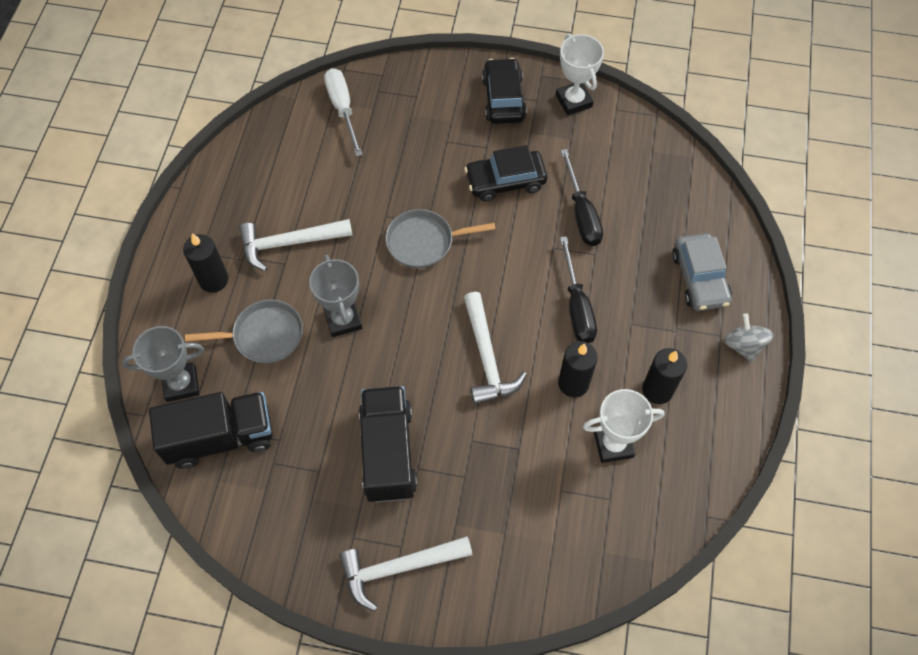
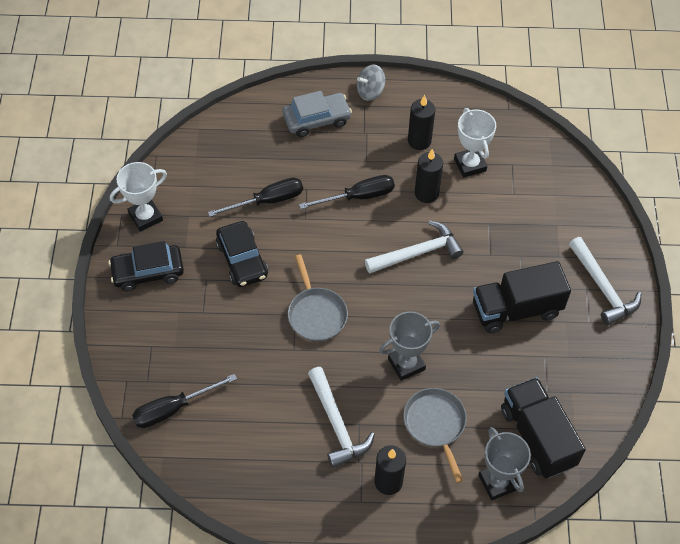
camera: 100 degrees left, 5 degrees down
(343, 109) = (173, 409): white screwdriver -> black screwdriver

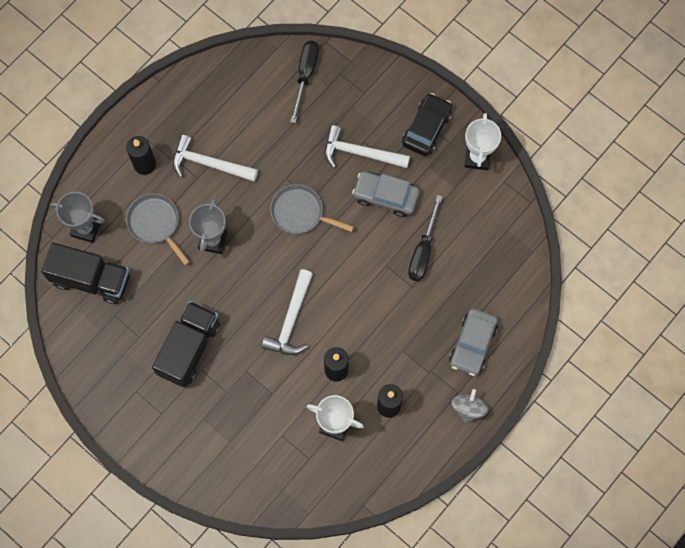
camera: 130 degrees right, 15 degrees up
(242, 260) = (385, 196): black car -> grey car
(358, 197) = (374, 318): black screwdriver -> none
(435, 424) = (155, 223): grey pan -> grey pan turned 150 degrees counterclockwise
(602, 288) = (153, 425): white hammer -> white hammer (360, 153)

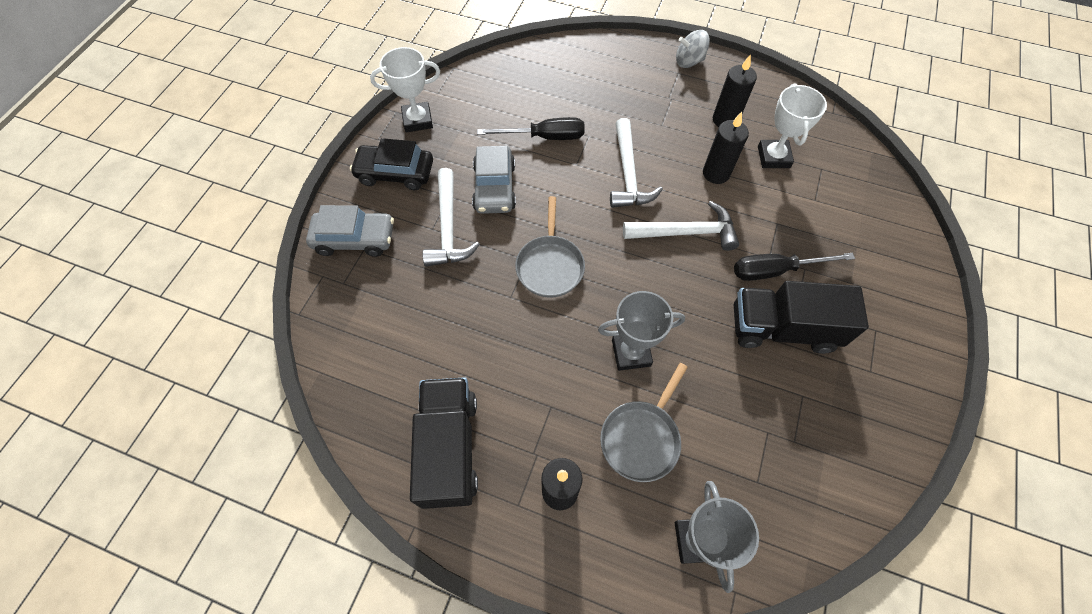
camera: 110 degrees left, 10 degrees down
(91, 279) = (765, 497): black truck -> black truck (449, 448)
(209, 164) = (525, 398): white hammer -> white hammer (628, 174)
(305, 75) = (355, 322): black screwdriver -> black screwdriver (775, 270)
(472, 344) = (624, 74): grey car -> grey car (355, 239)

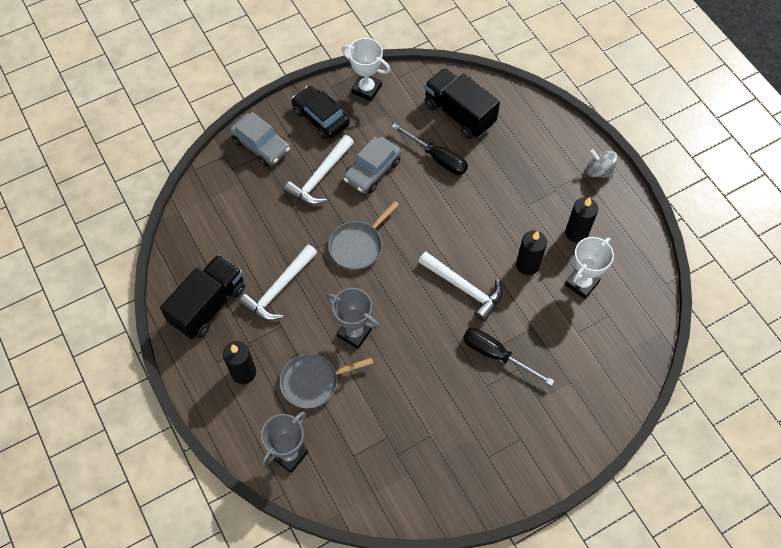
camera: 40 degrees right, 0 degrees up
(628, 174) = (467, 222): white hammer -> white hammer (279, 289)
(782, 329) = (460, 391): black truck -> black truck (459, 114)

